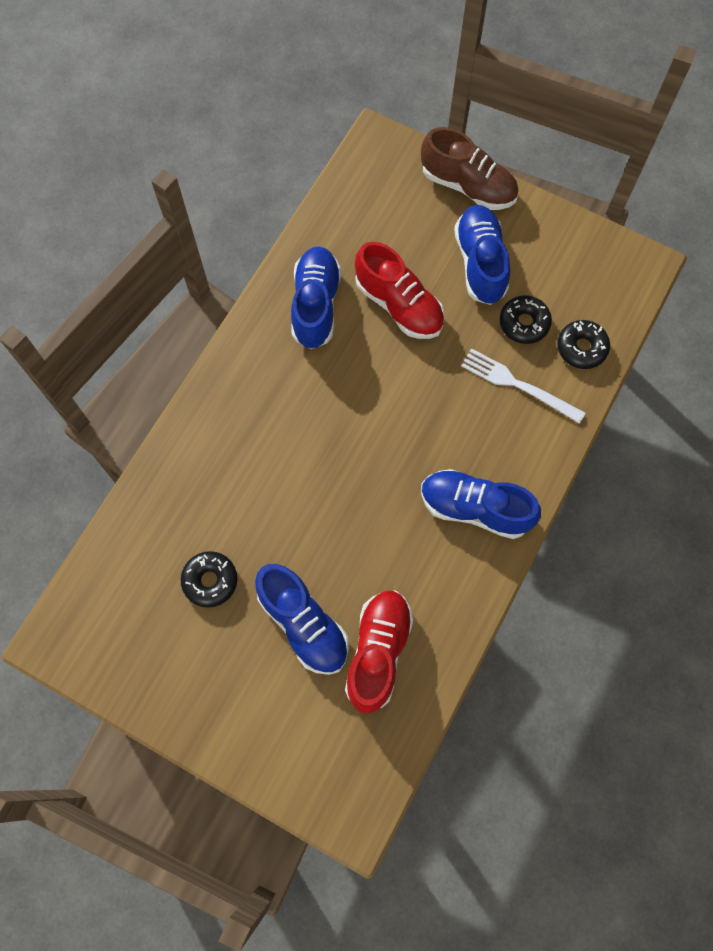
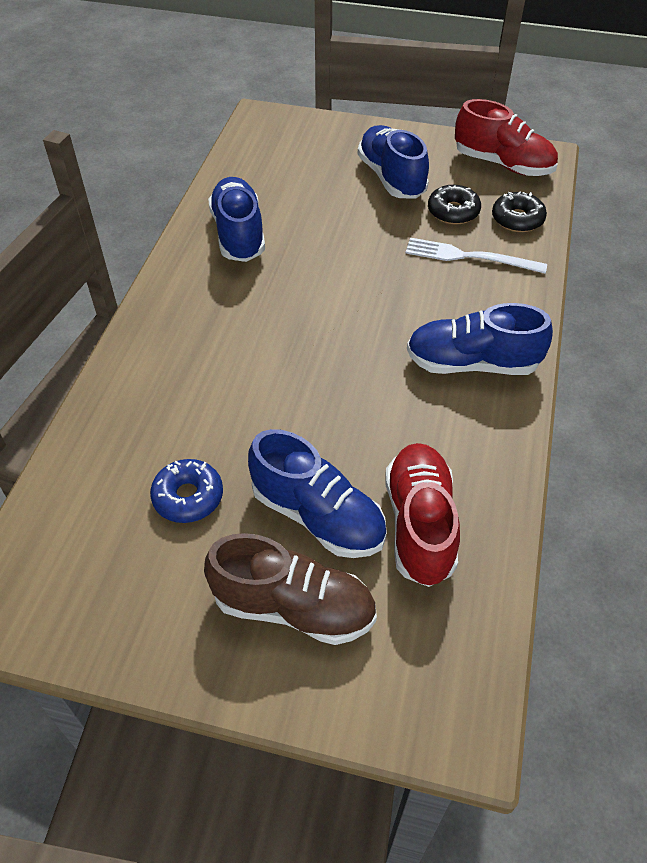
camera: 15 degrees left, 20 degrees down
(210, 581) = (188, 497): black donut -> blue donut
(399, 305) = (324, 220): red shoe -> red shoe (503, 164)
(468, 186) = (357, 131): brown shoe -> brown shoe (293, 607)

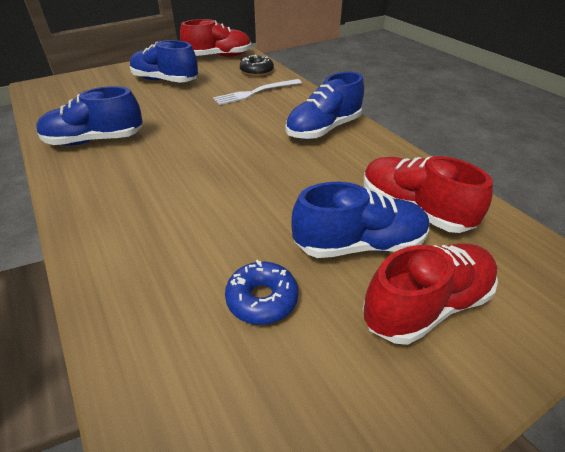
camera: 45 degrees left, 10 degrees down
(238, 234) = (95, 140): blue shoe -> blue shoe turned 45 degrees counterclockwise
(293, 607) = (426, 305): brown shoe -> red shoe
(453, 212) = (220, 80): black donut -> none

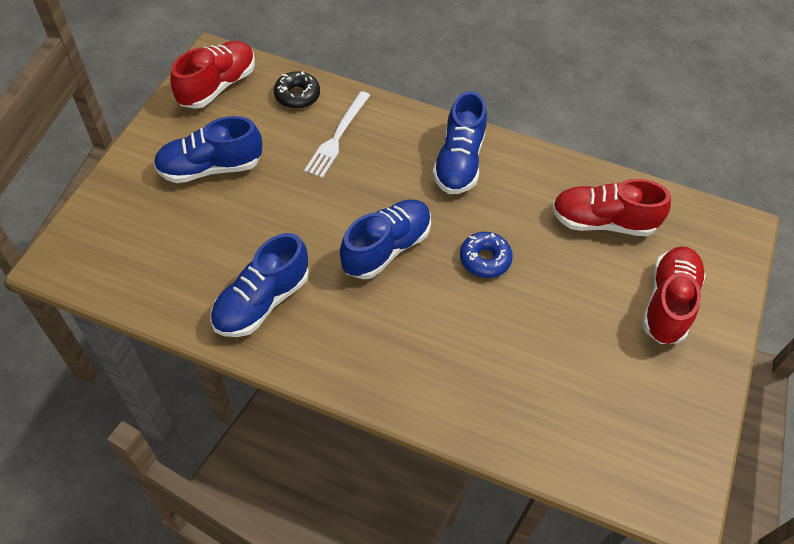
camera: 40 degrees left, 15 degrees up
(262, 299) = (576, 363): blue donut -> blue donut (485, 259)
(359, 245) = (595, 279): blue shoe -> blue shoe (386, 248)

